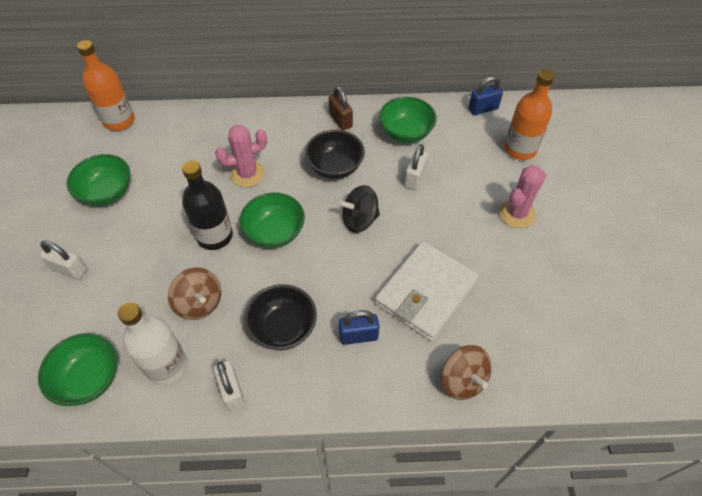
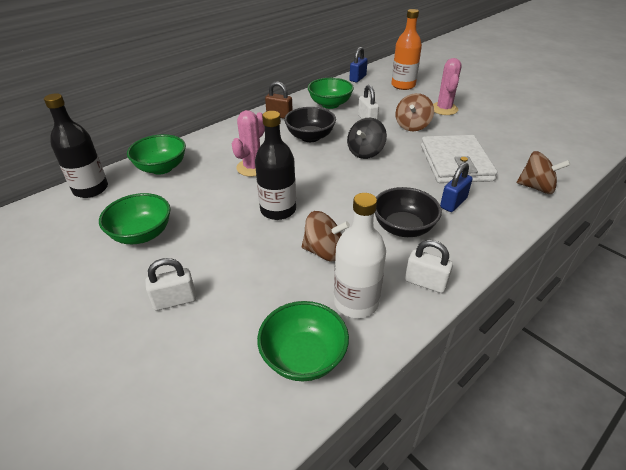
camera: 40 degrees left, 15 degrees down
(119, 121) = (91, 189): orange bottle -> black bottle
(275, 232) = (320, 185): green bowl -> green bowl (161, 168)
(449, 215) = (412, 126): none -> brown spinning top

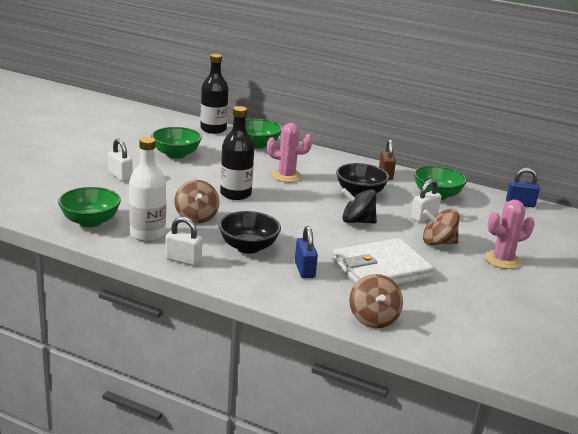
camera: 65 degrees right, 15 degrees down
(403, 85) = (536, 232): orange bottle -> none
(425, 282) = (183, 260): white padlock -> white padlock turned 75 degrees counterclockwise
(453, 203) = (304, 270): blue padlock -> blue padlock turned 60 degrees clockwise

